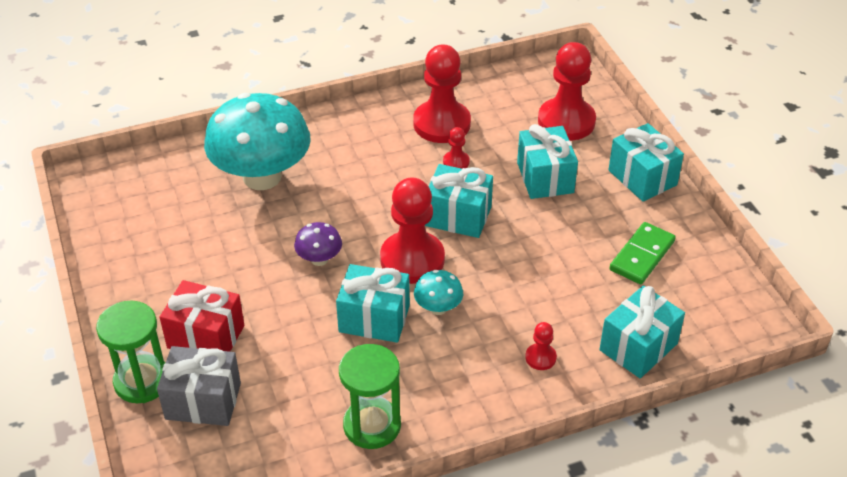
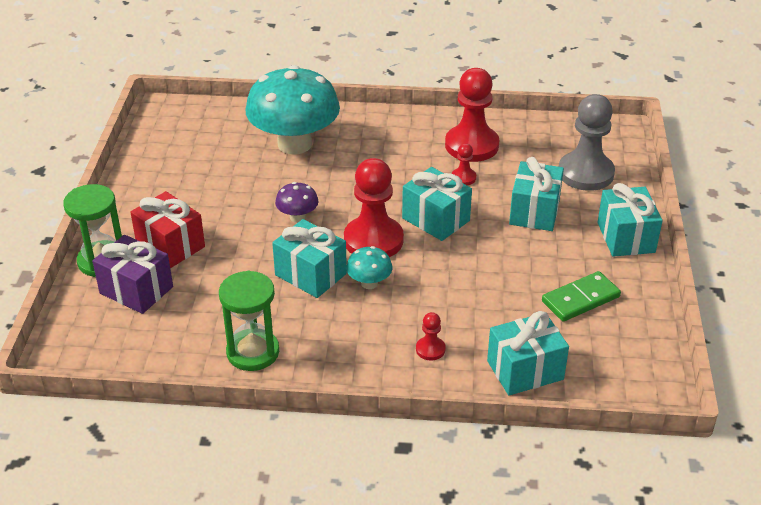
camera: 25 degrees right, 5 degrees down
(203, 401) = (136, 290): grey gift -> purple gift
(566, 121) = (585, 173): red pawn -> grey pawn

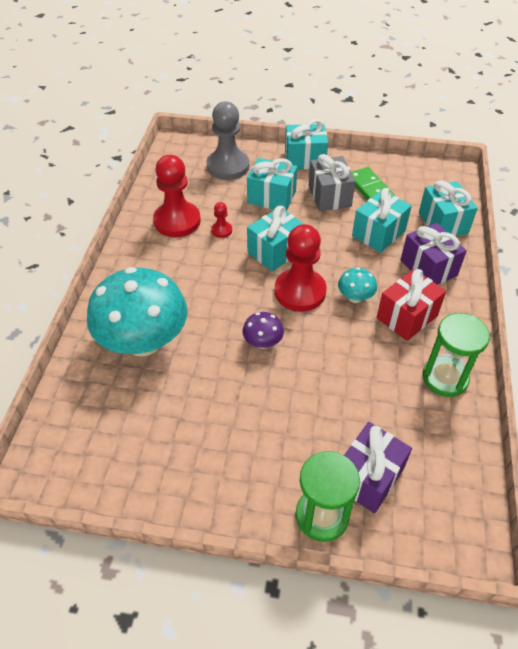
camera: 85 degrees left, 10 degrees up
(170, 245) = (298, 449): red gift -> red gift (407, 317)
(310, 274) = (344, 335): turquoise gift -> turquoise gift (378, 233)
(430, 349) = (428, 268): red pawn -> purple gift
(552, 261) = (329, 196): none -> grey gift

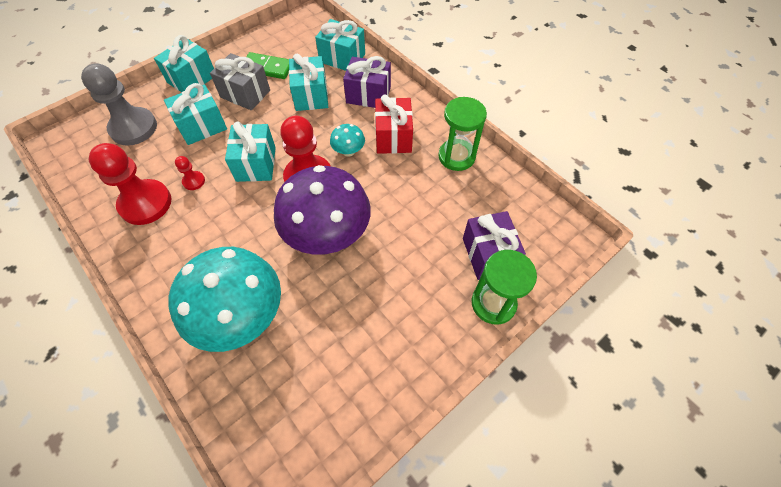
camera: 50 degrees left, 10 degrees up
(263, 342) = (327, 234): purple mushroom -> purple mushroom, size x2.33

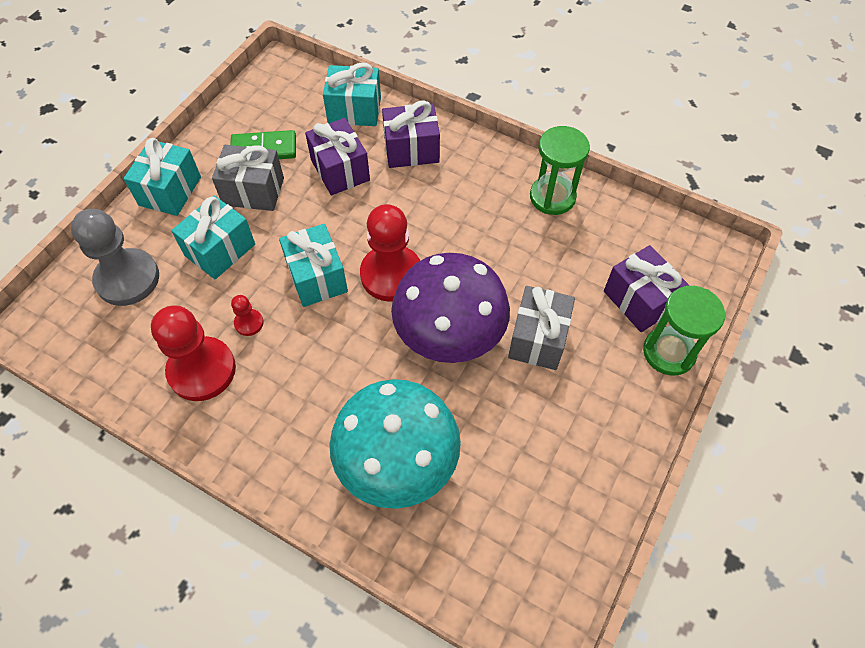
camera: 20 degrees left, 0 degrees up
(311, 95) = (340, 170): turquoise gift -> purple gift
(348, 151) = (423, 228): turquoise mushroom -> none
(393, 137) = (468, 195): red gift -> none
(393, 258) = (538, 339): none -> grey gift

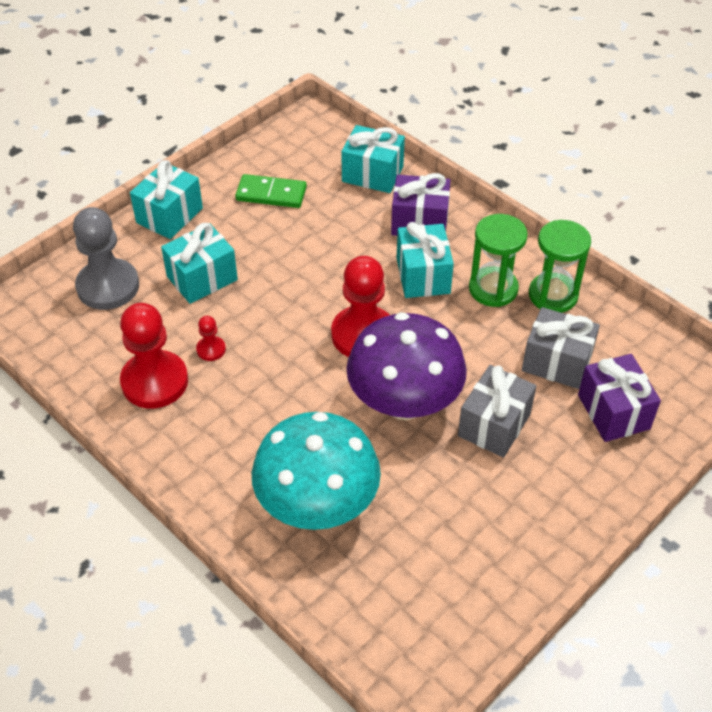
camera: 15 degrees right, 10 degrees down
(253, 191) = (249, 231): grey gift -> grey gift (556, 362)
(317, 277) = (288, 322): turquoise gift -> turquoise gift (423, 276)
(340, 170) = (341, 228): purple gift -> none
(669, 352) = (628, 467): green hourglass -> green hourglass (493, 289)

